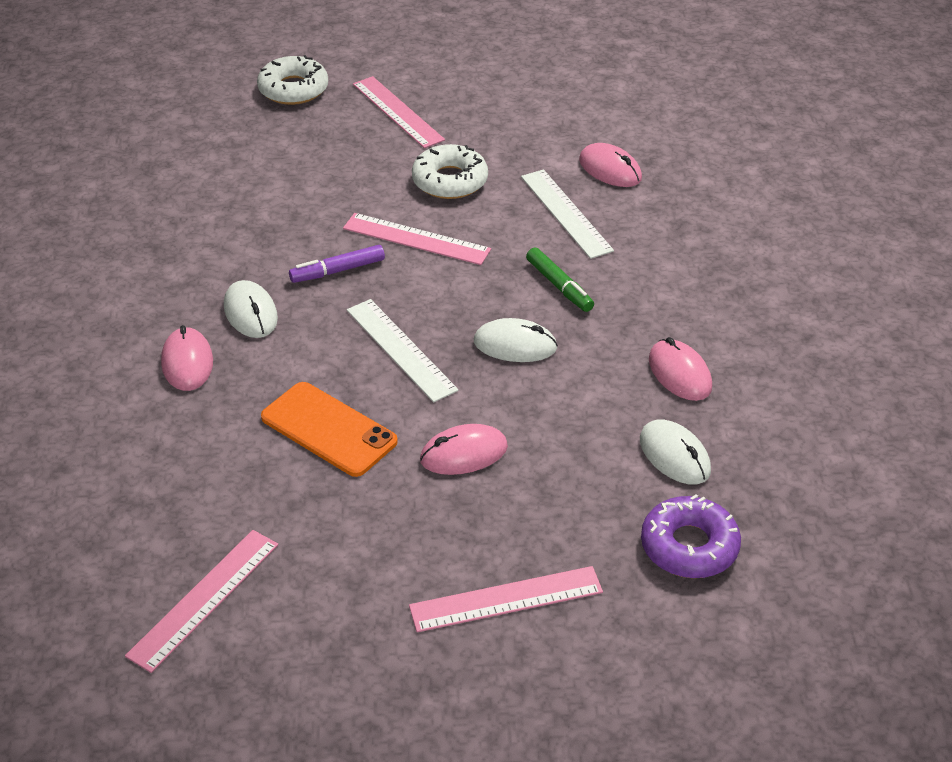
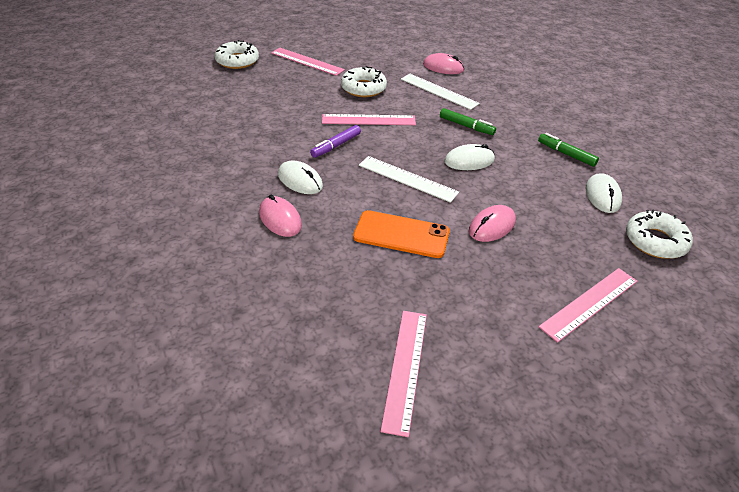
camera: 25 degrees left, 0 degrees up
(674, 455) = (602, 195): white mouse -> white mouse turned 60 degrees clockwise
(679, 373) = (566, 154): pink mouse -> green marker
(689, 546) = (655, 241): purple donut -> white donut

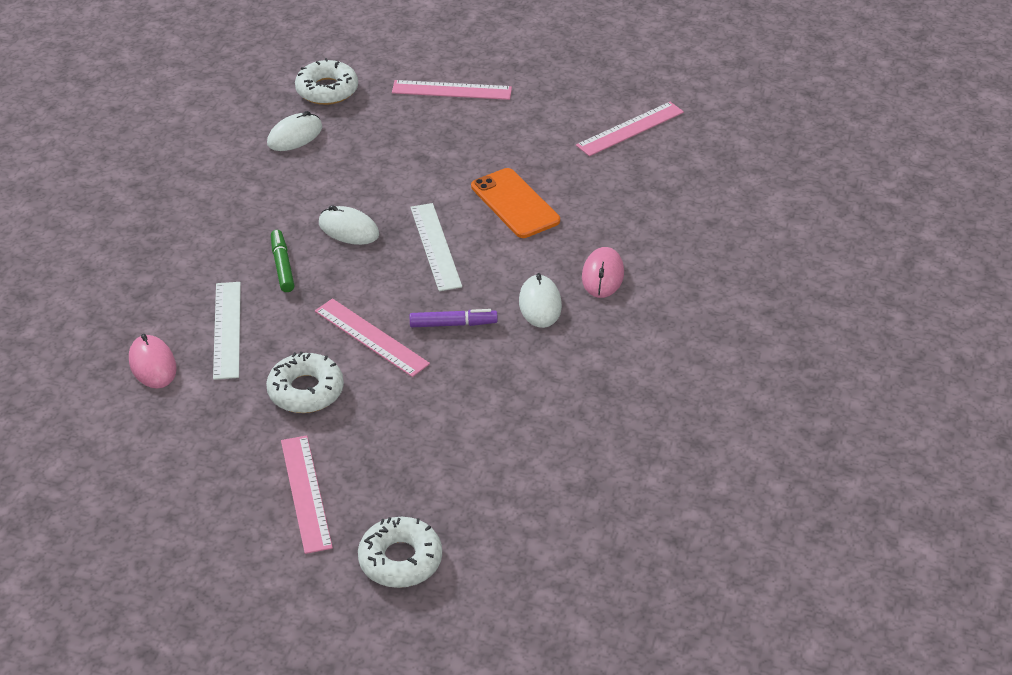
camera: 135 degrees left, 0 degrees up
(492, 226) = (430, 168): pink mouse -> none
(566, 154) = (247, 182): green marker -> none

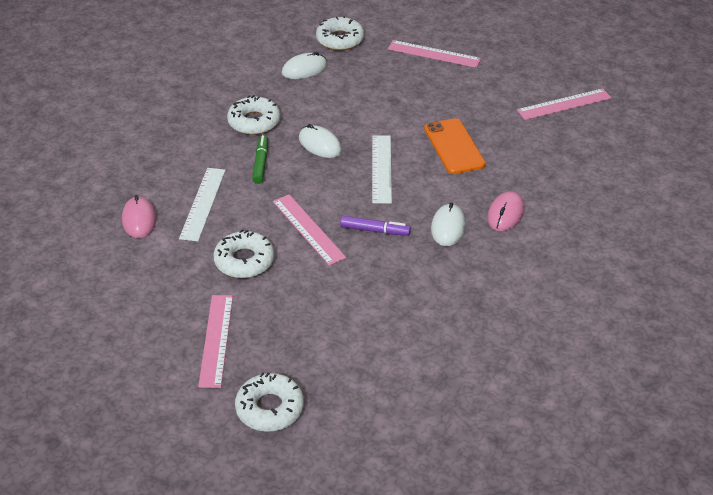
camera: 15 degrees right, 0 degrees up
(254, 214) = (254, 122): none -> white donut

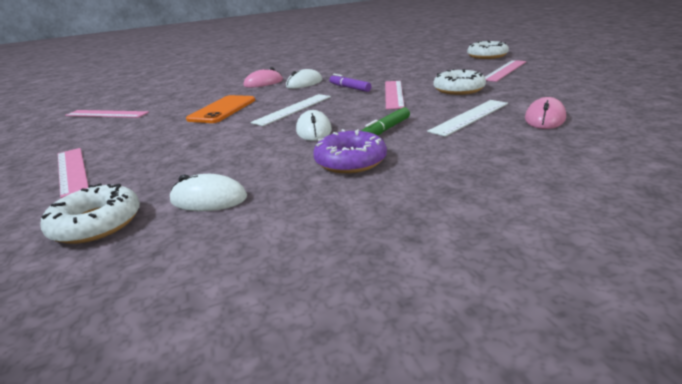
camera: 140 degrees left, 15 degrees down
(254, 122) = (350, 161): white donut -> purple donut

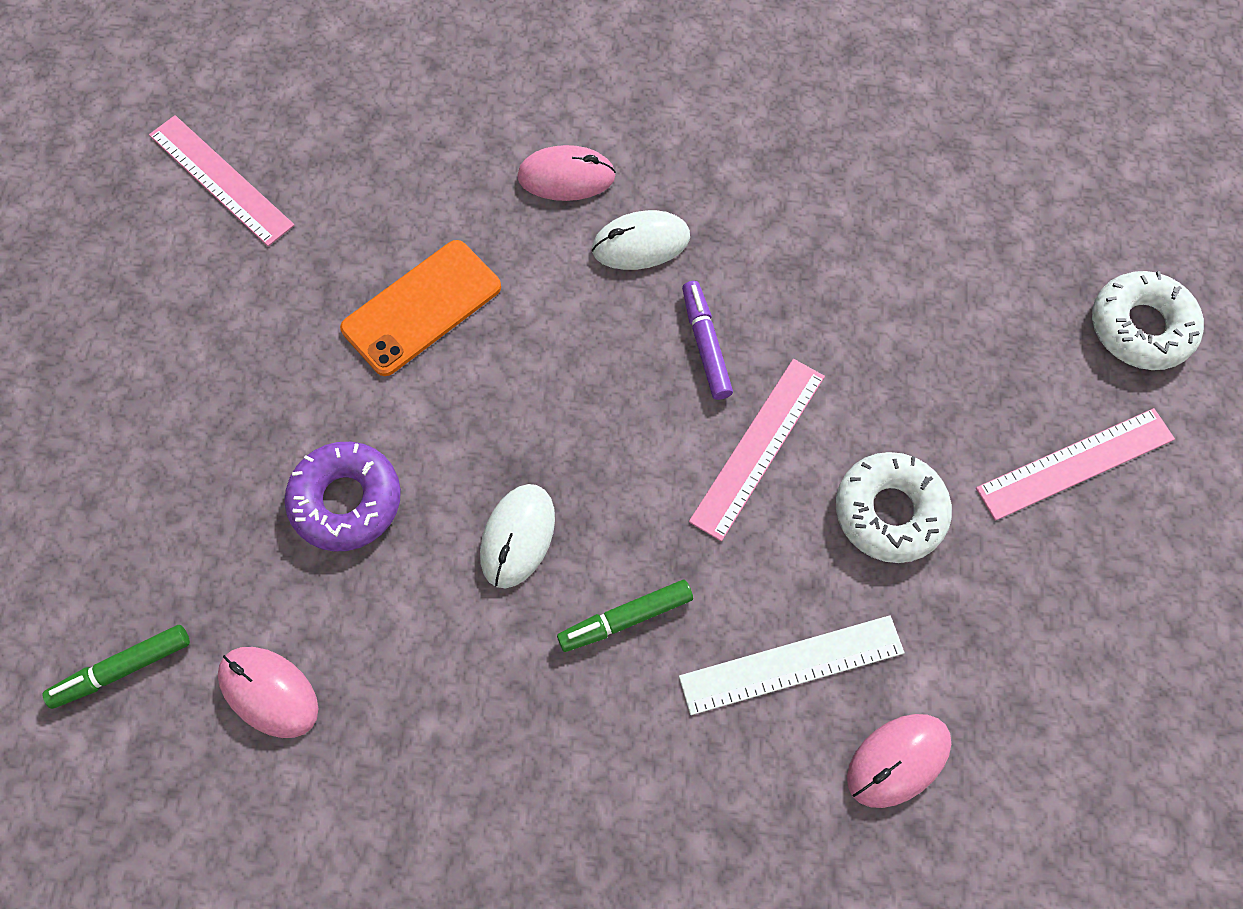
camera: 25 degrees right, 40 degrees up
(72, 170) = (121, 452): pink ruler -> none
(96, 223) = (123, 669): white donut -> green marker
(209, 199) = (269, 692): white mouse -> pink mouse
(293, 109) = (539, 399): white ruler -> none
(350, 161) = (501, 702): purple donut -> purple donut (346, 501)

